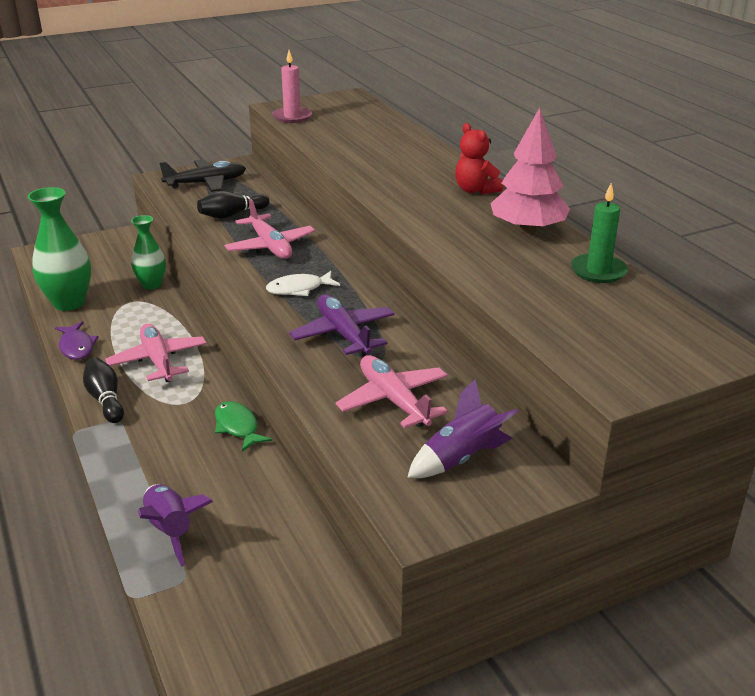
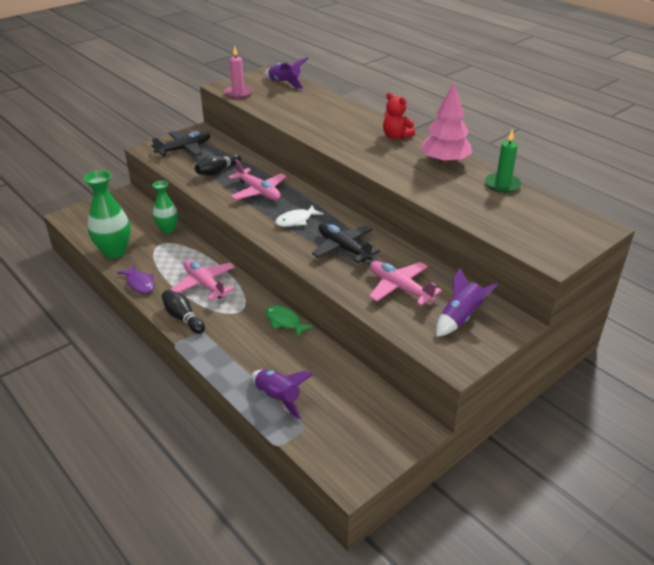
camera: 15 degrees left, 5 degrees up
(343, 334) = (343, 248): purple plane -> black plane
(362, 110) = (285, 83): none -> purple rocket

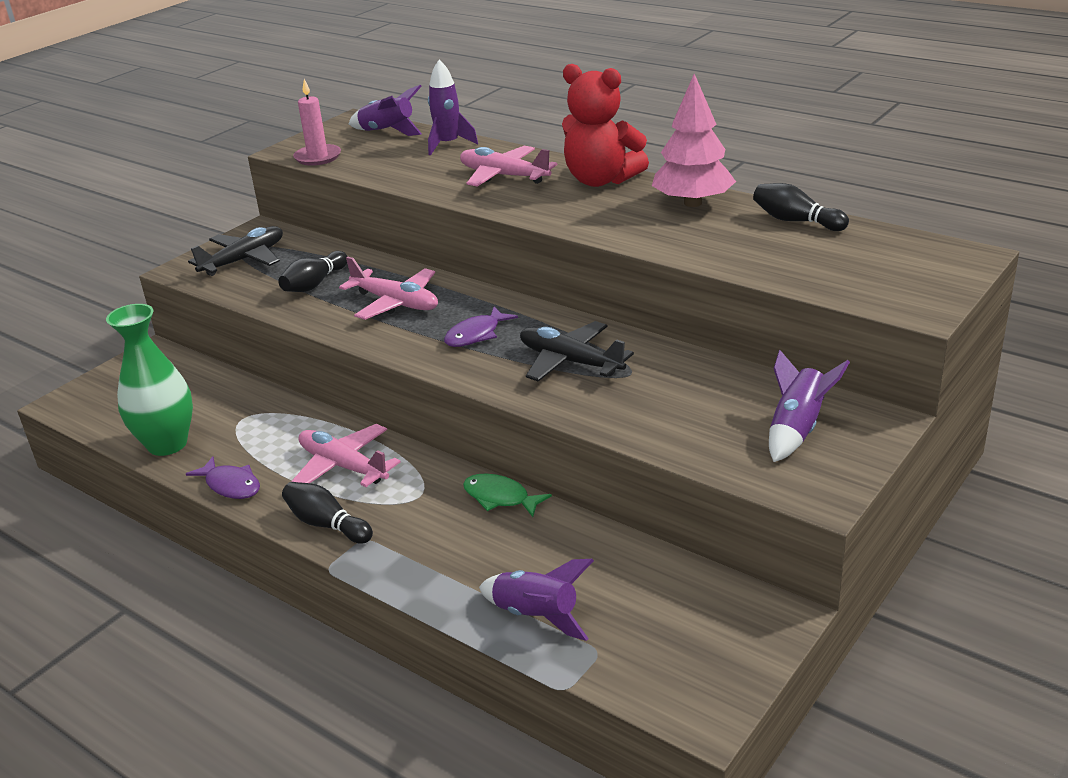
camera: 10 degrees left, 5 degrees down
(167, 229) = (247, 393): green vase -> none
(296, 220) = (476, 335): white fish -> purple fish
(316, 97) = (448, 144): none -> purple rocket
(396, 136) = (601, 180): red teddy bear -> red teddy bear, size x1.63
(399, 288) = (684, 404): pink plane -> pink plane (503, 176)
(502, 185) = (796, 221): green candle -> black bowling pin

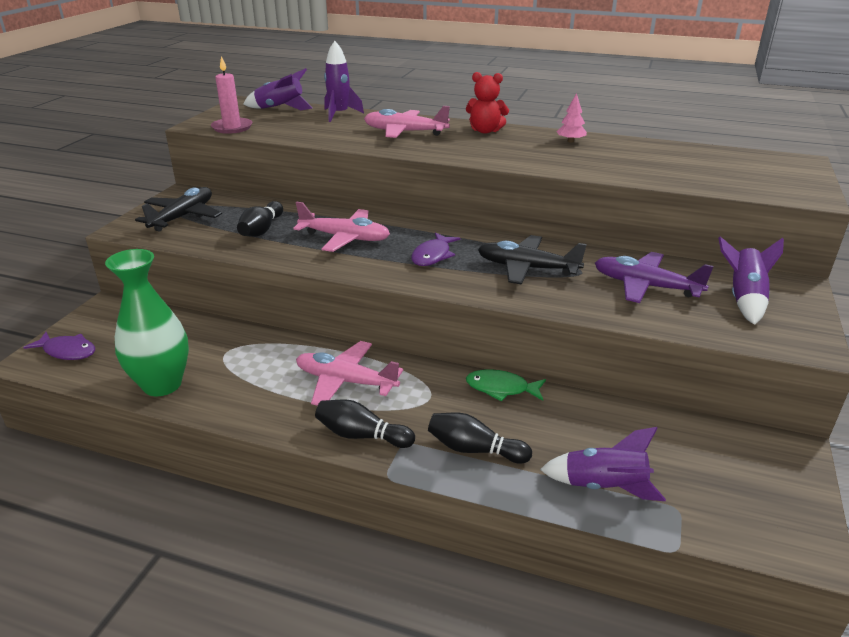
camera: 20 degrees left, 0 degrees up
(231, 485) = (247, 413): purple fish -> purple fish (67, 351)
(601, 180) = (485, 131): red teddy bear -> red teddy bear, size x0.61
(690, 400) = (645, 286): none -> purple plane
(692, 203) = (570, 141): pink tree -> pink tree, size x0.46
(796, 221) = (658, 148): black bowling pin -> black bowling pin (474, 449)

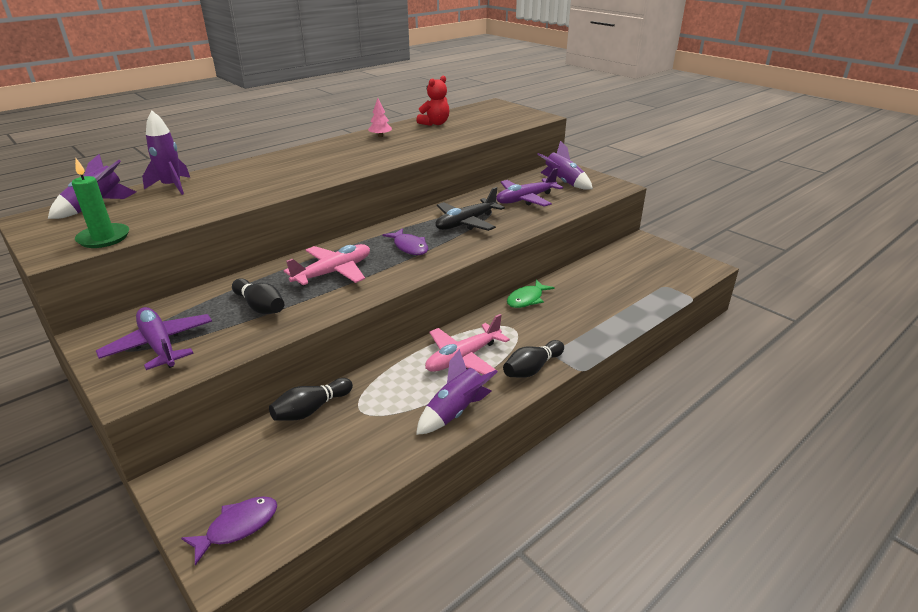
camera: 60 degrees left, 0 degrees up
(162, 384) = (374, 461): green vase -> none
(183, 216) = (159, 345): black plane -> purple plane
(232, 127) = (104, 238): pink candle -> green candle
(404, 132) = (267, 174): pink plane -> none
(474, 449) = (578, 329): black bowling pin -> black bowling pin (311, 409)
(485, 131) = (316, 151): red teddy bear -> red teddy bear (435, 123)
(603, 486) = (637, 299): purple rocket -> purple rocket (455, 412)

